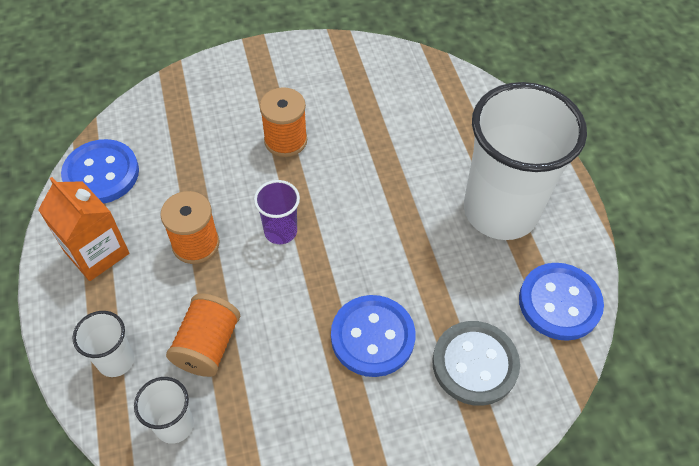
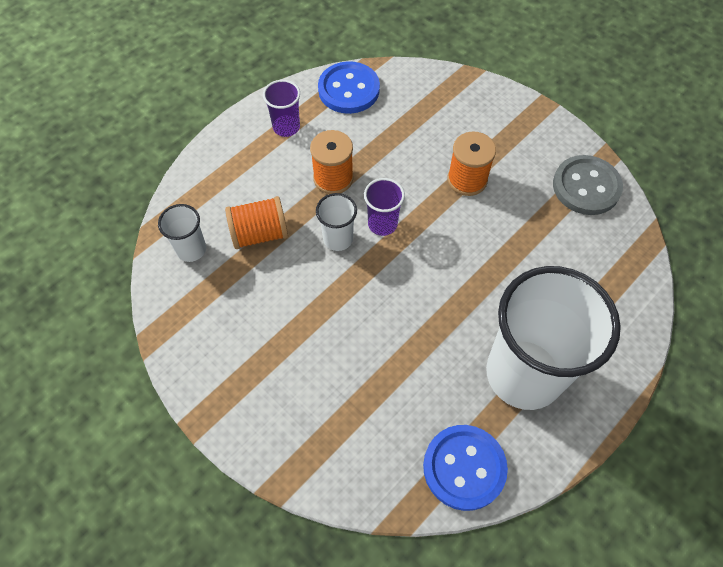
camera: 60 degrees right, 5 degrees up
(96, 252) = (286, 127): orange carton -> purple cup
(116, 360) = (216, 188): white cup -> white cup (338, 239)
(372, 337) = (335, 336): blue button -> none
(475, 364) = (360, 424): grey button -> grey button (586, 187)

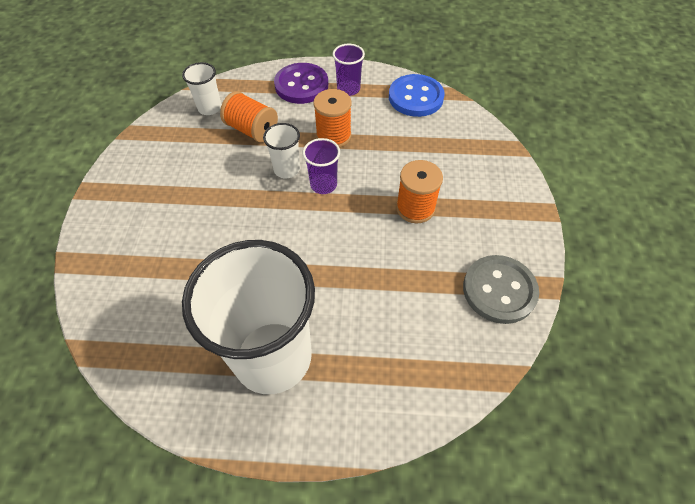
camera: 50 degrees right, 5 degrees down
(242, 157) = (301, 85): none -> purple button
(464, 468) = (156, 366): blue button -> none

